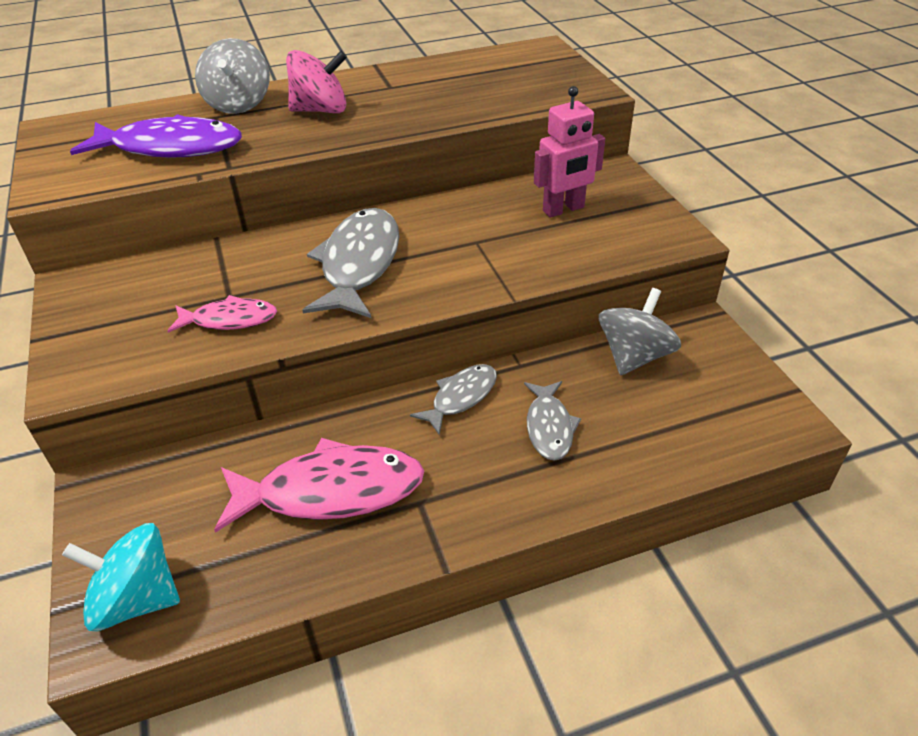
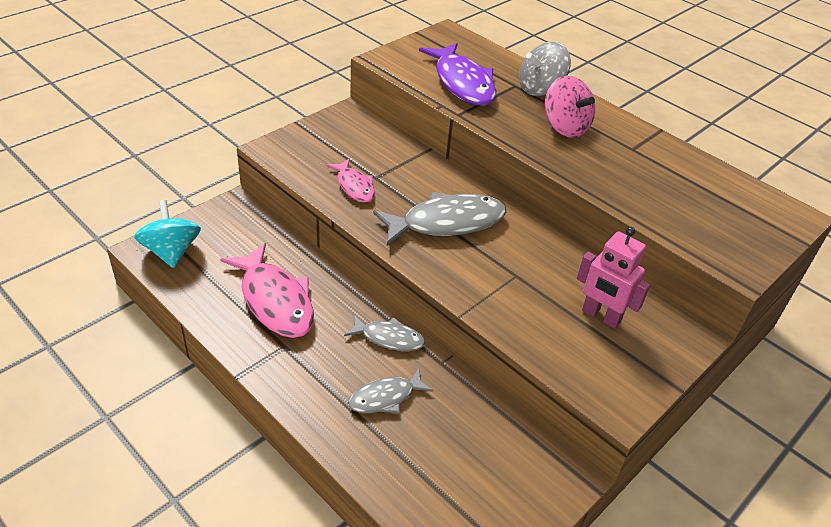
camera: 60 degrees right, 0 degrees up
(634, 356) = (495, 434): grey spinning top -> none

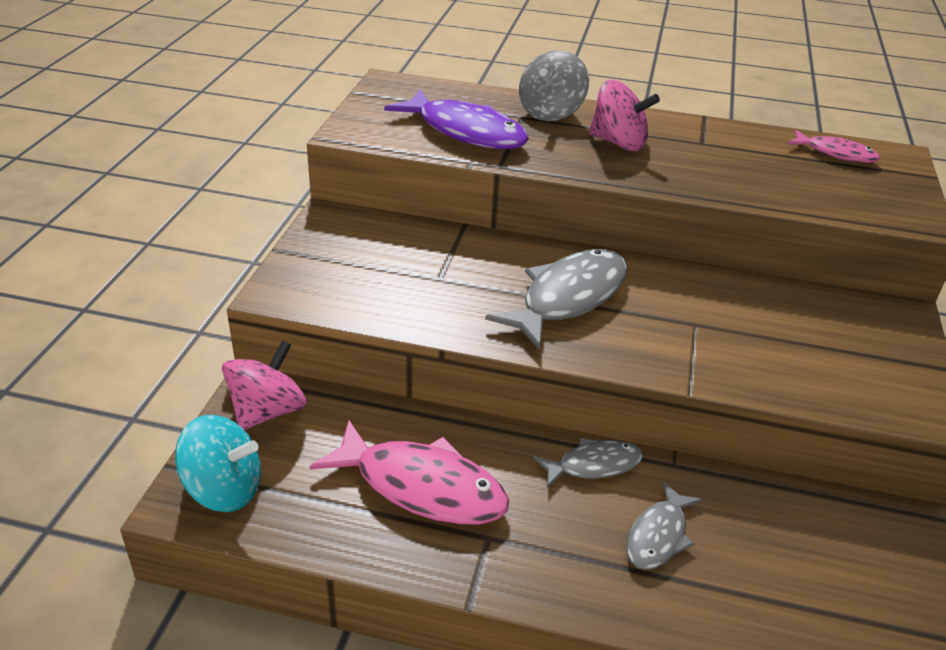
camera: 30 degrees left, 5 degrees down
(171, 252) = (224, 489): turquoise spinning top -> turquoise spinning top turned 150 degrees clockwise
(232, 220) = (267, 411): none -> pink spinning top
(354, 186) = (425, 298): pink fish -> pink fish (836, 154)
(601, 316) = (812, 330): pink robot -> none

